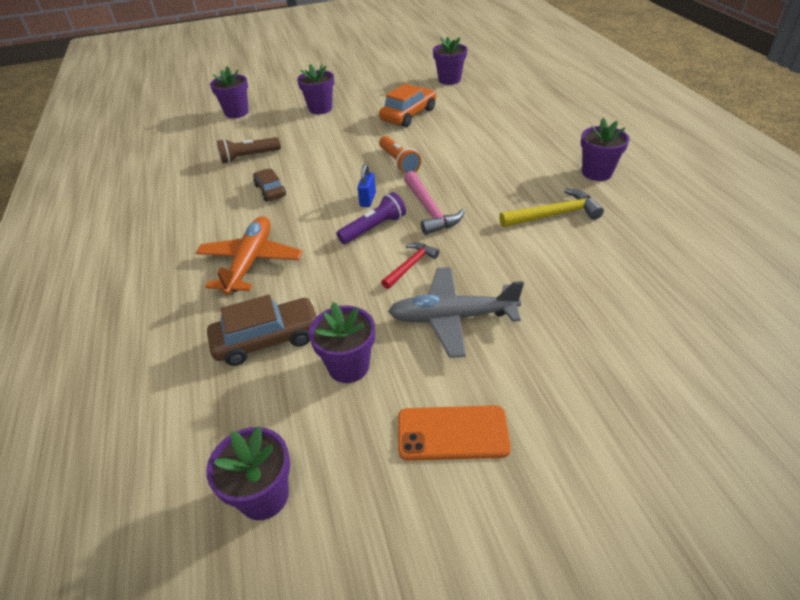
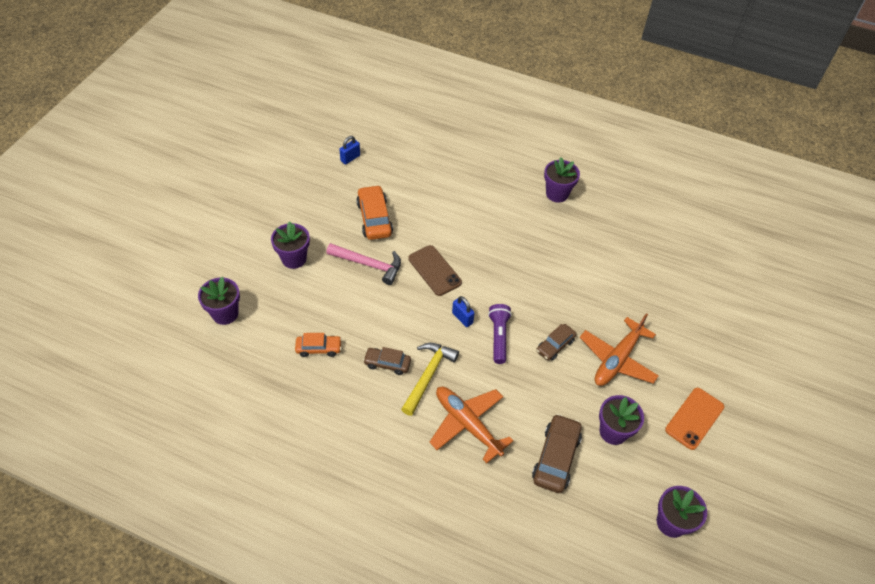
camera: 55 degrees left, 10 degrees up
(249, 157) = (319, 348): brown flashlight -> orange car
(399, 162) = (434, 270): orange flashlight -> brown phone
(410, 265) = (555, 345): red hammer -> brown car
(429, 210) = (509, 296): pink hammer -> pink hammer (368, 264)
(449, 80) = (350, 158): purple flower pot -> blue padlock
(452, 318) = (617, 360): grey plane -> orange plane
(554, 215) = (575, 246): yellow hammer -> yellow hammer (428, 375)

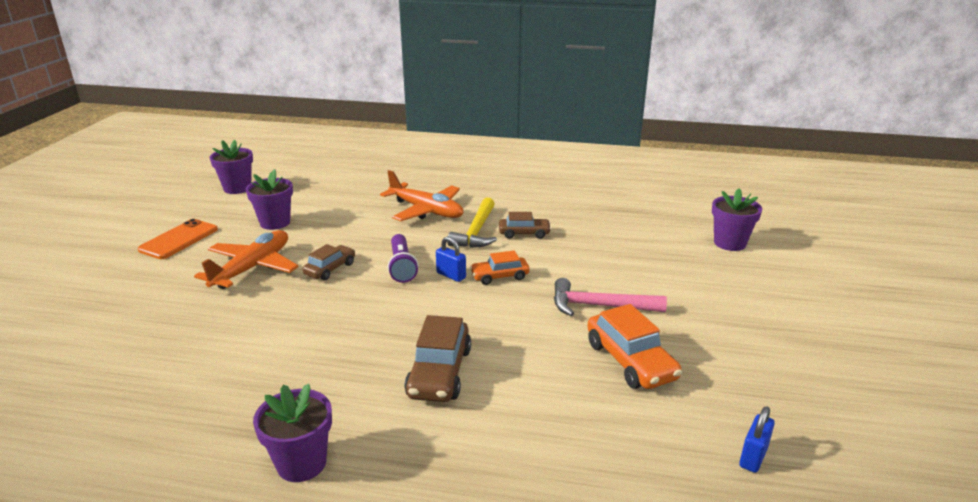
camera: 170 degrees right, 25 degrees down
(294, 259) = (704, 297): purple flower pot -> none
(319, 348) = (604, 234): orange car -> orange car (499, 276)
(434, 270) = (504, 313): brown phone -> none
(556, 458) = (337, 204): brown car -> brown car (439, 372)

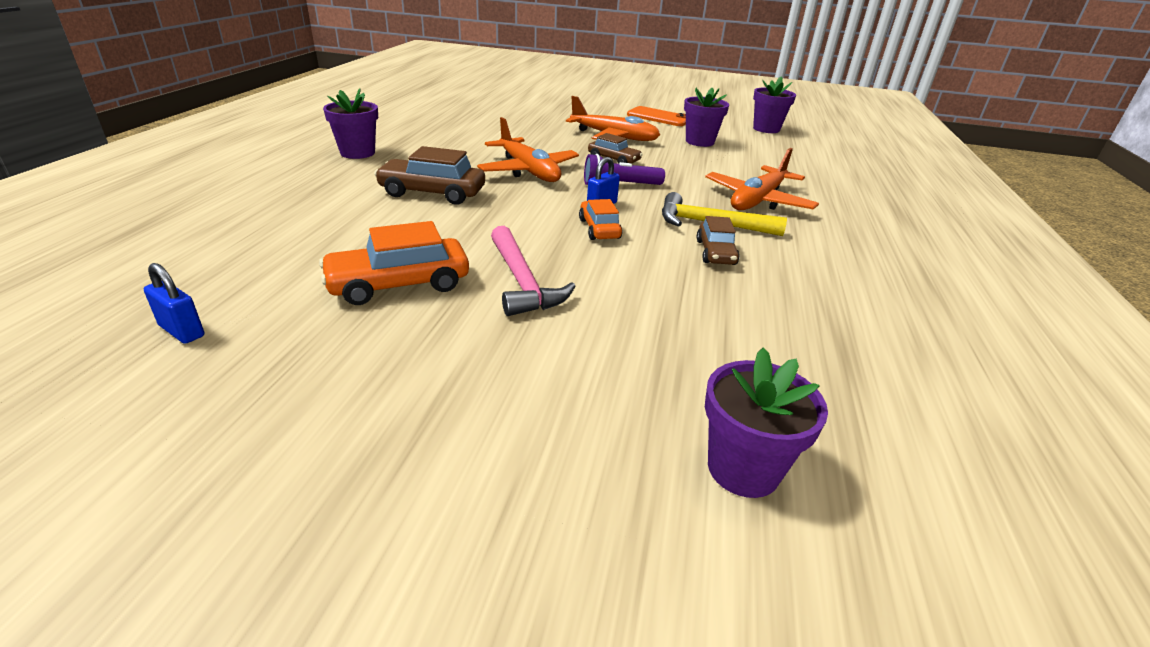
camera: 90 degrees right, 5 degrees up
(367, 317) = (529, 171): none -> orange plane
(600, 306) = (522, 282): pink hammer -> pink hammer turned 150 degrees clockwise

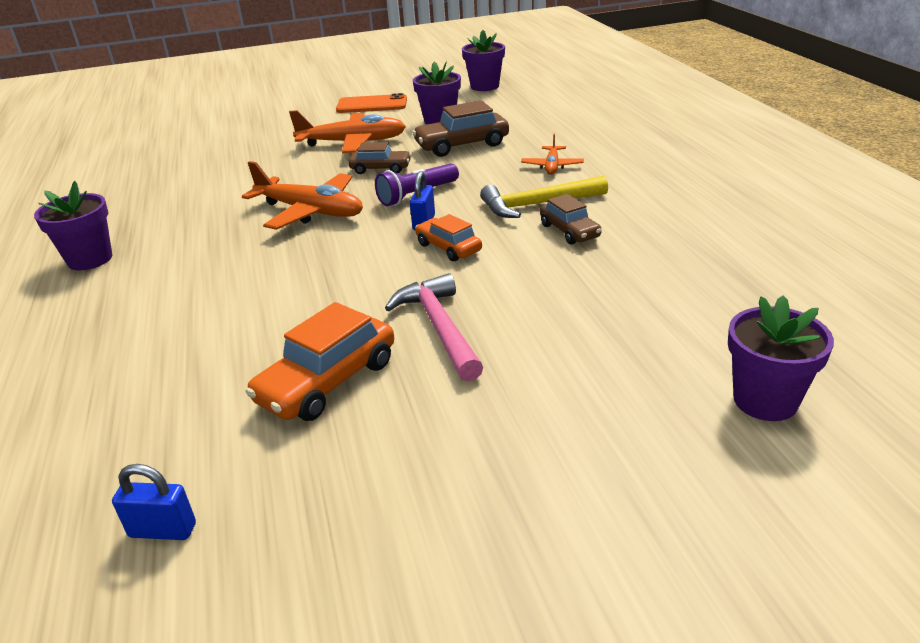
camera: 25 degrees left, 0 degrees up
(432, 193) = (239, 274): brown car -> brown car (462, 145)
(522, 282) = (439, 328): pink hammer -> pink hammer turned 150 degrees counterclockwise
(758, 201) = (552, 166): orange plane -> orange plane, size x0.53

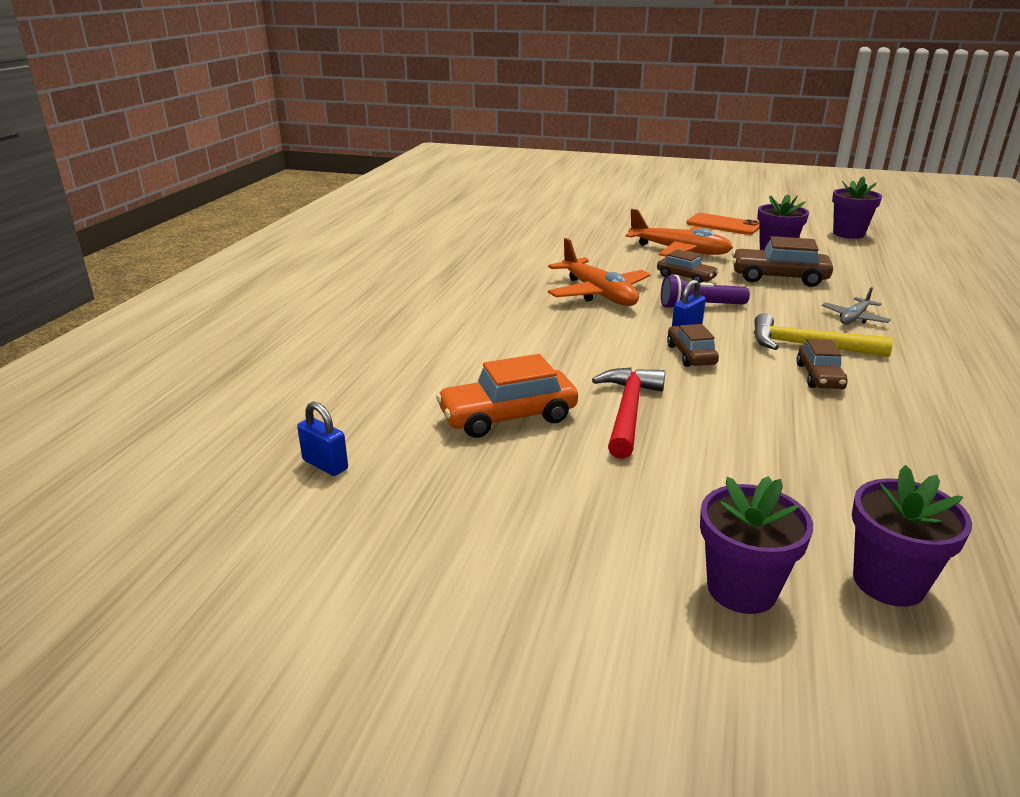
camera: 30 degrees right, 5 degrees down
(90, 259) = (414, 281): purple flower pot -> purple flower pot (741, 589)
(439, 328) = (628, 411): pink hammer -> red hammer
(448, 248) = (690, 355): orange car -> brown car
(552, 166) = (854, 318): orange plane -> grey plane

